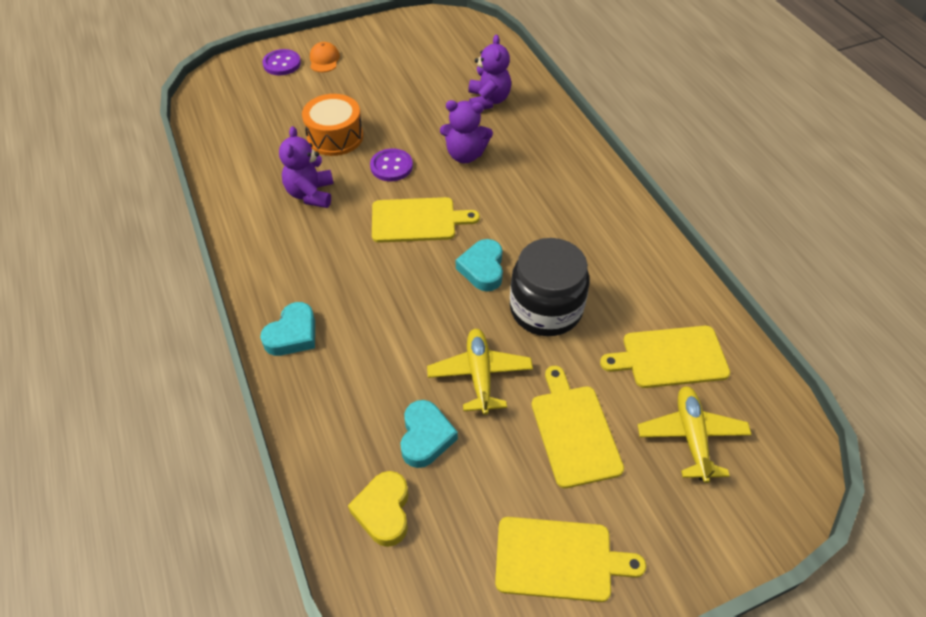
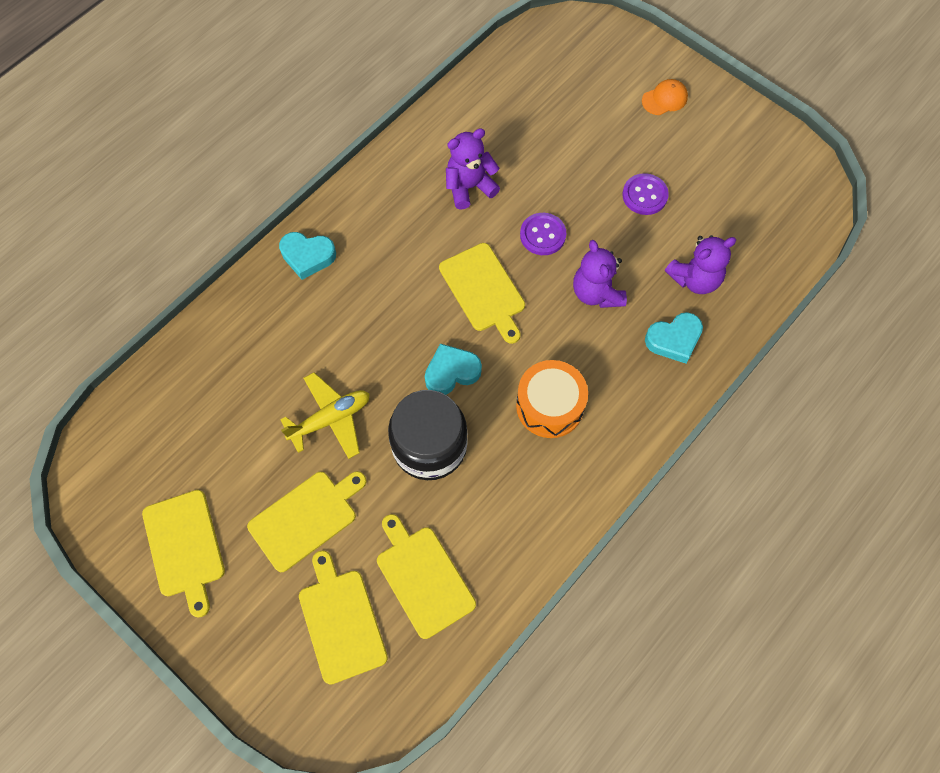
camera: 65 degrees right, 15 degrees up
(282, 64) = (634, 66): purple button -> purple button (644, 195)
(335, 137) = (556, 167): orange drum -> orange drum (549, 406)
(384, 511) = (177, 402): yellow heart -> none
(425, 437) = (253, 403): turquoise heart -> turquoise heart (674, 340)
(691, 437) = (341, 621): yellow plane -> yellow cutting board

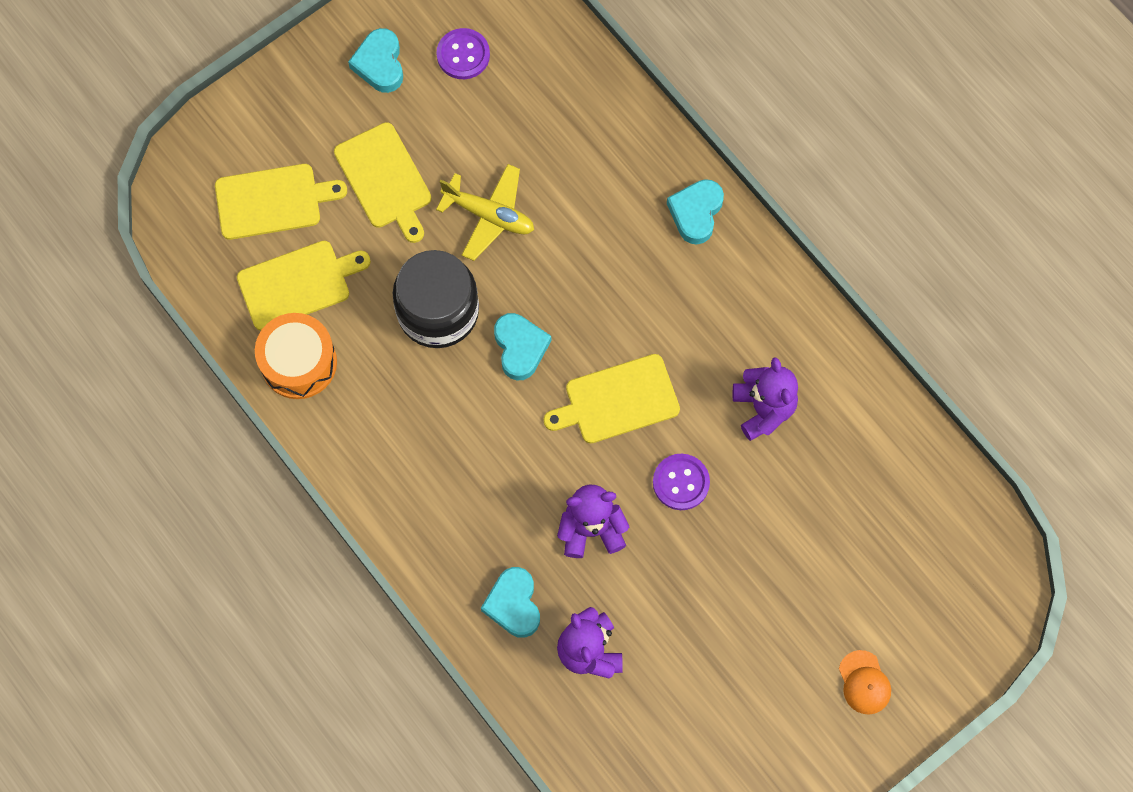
camera: 100 degrees right, 5 degrees up
(184, 547) = (380, 64): yellow cutting board -> turquoise heart
(330, 419) = (489, 215): yellow plane -> yellow plane turned 45 degrees counterclockwise
(549, 406) = (459, 446): orange drum -> orange drum (299, 362)
(644, 195) = (718, 619): purple button -> purple button (463, 55)

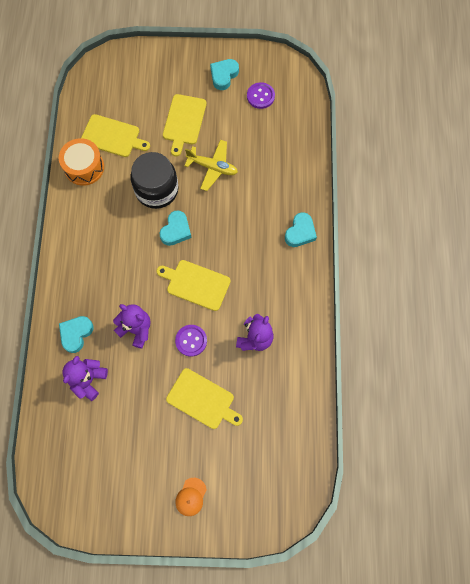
camera: 40 degrees right, 0 degrees up
(272, 201) = (133, 97): yellow cutting board -> yellow cutting board (202, 400)
(489, 215) = (212, 167): yellow plane -> yellow plane turned 45 degrees counterclockwise
(696, 213) = (300, 232): turquoise heart -> turquoise heart turned 150 degrees clockwise

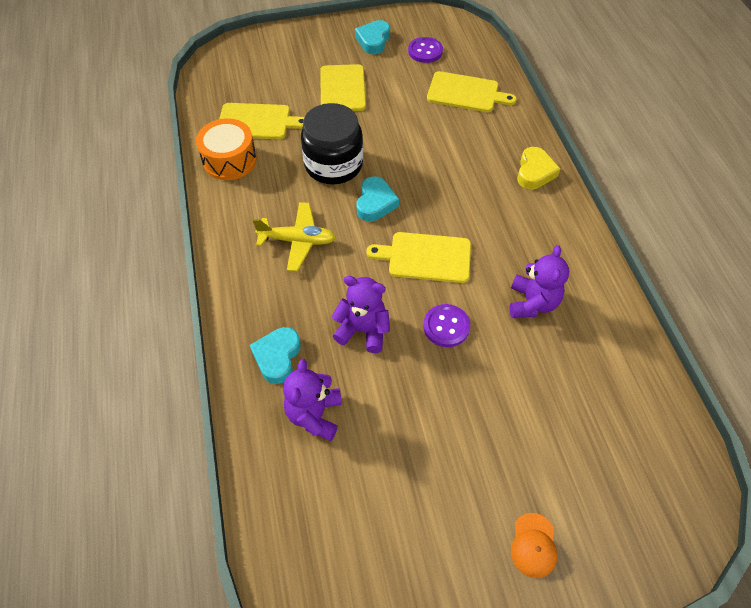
camera: 15 degrees left, 15 degrees down
(202, 400) = (493, 399): yellow cutting board -> yellow cutting board (466, 93)
(212, 167) = (396, 128): yellow plane -> yellow plane (298, 241)
(300, 232) = (534, 172): turquoise heart -> yellow heart

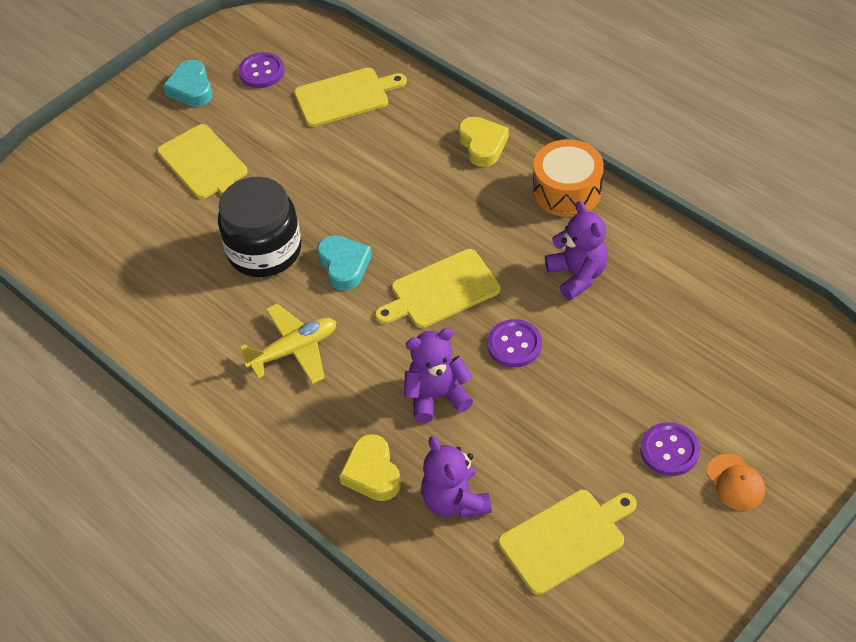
camera: 30 degrees left, 5 degrees down
(229, 160) = (139, 309): orange drum -> orange drum (567, 191)
(257, 122) = (134, 251): yellow cutting board -> yellow cutting board (565, 539)
(277, 357) = (372, 473): turquoise heart -> yellow heart
(500, 482) = (669, 450): none -> purple button

